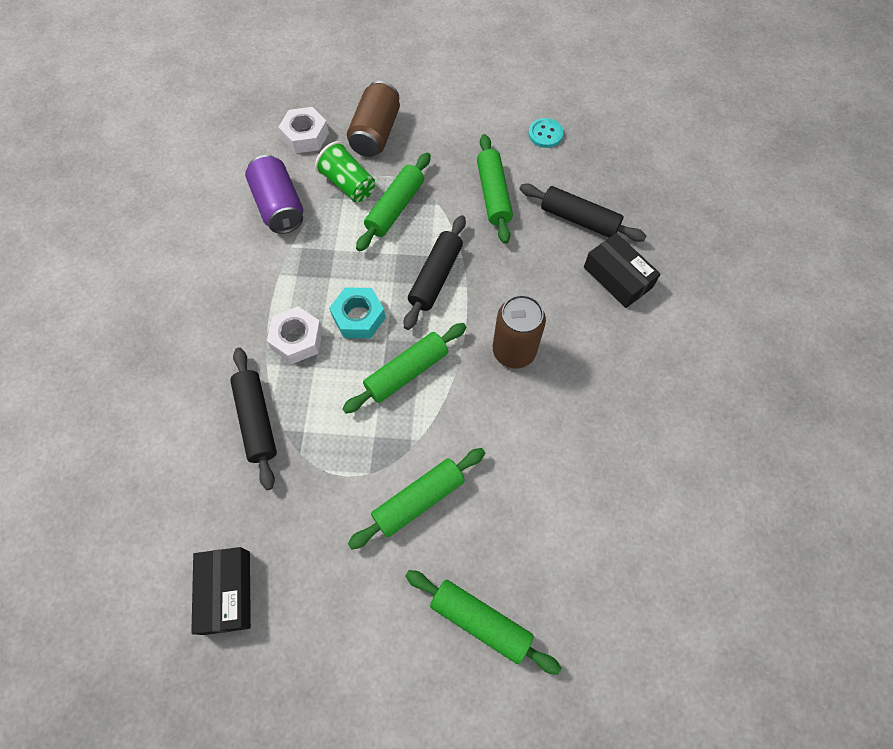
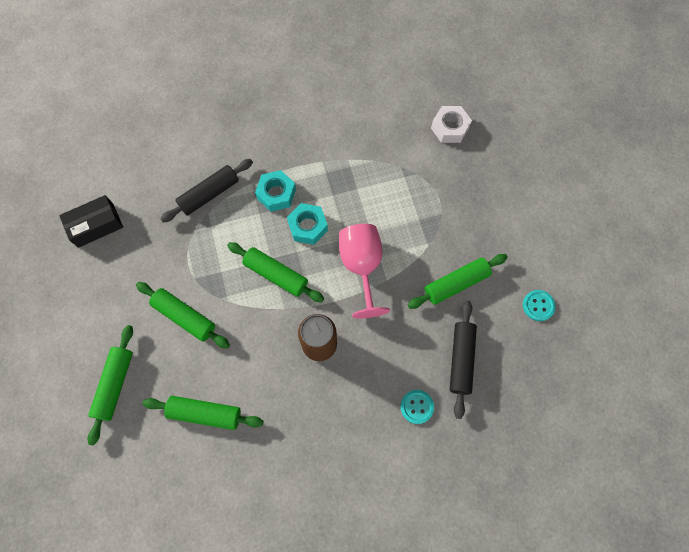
camera: 70 degrees right, 5 degrees up
(279, 206) = (378, 137): purple can -> none
(297, 339) = (276, 194): white nut -> turquoise nut
(348, 184) = (418, 175): green cup -> none
(376, 133) = (476, 175): brown can -> none
(395, 208) = (411, 215): green rolling pin -> green rolling pin (205, 413)
(435, 277) = (361, 266): black rolling pin -> pink goblet
(617, 277) = (417, 407): black box -> turquoise button

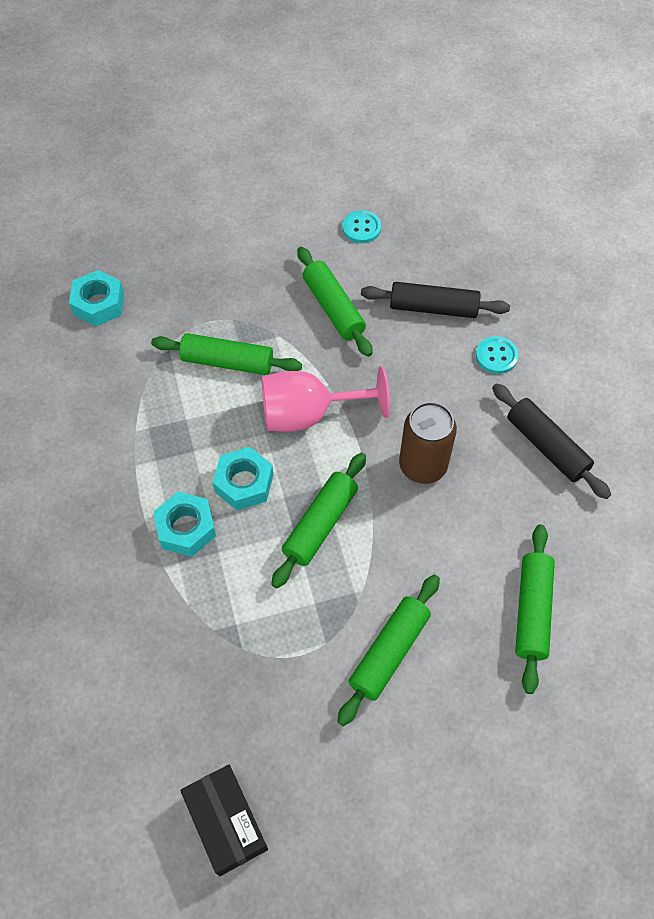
camera: 90 degrees left, 10 degrees down
(115, 384) = (502, 751): green rolling pin -> green rolling pin (227, 362)
(209, 194) = (179, 630): black rolling pin -> black rolling pin (546, 446)
(449, 128) = (99, 304): white nut -> turquoise nut

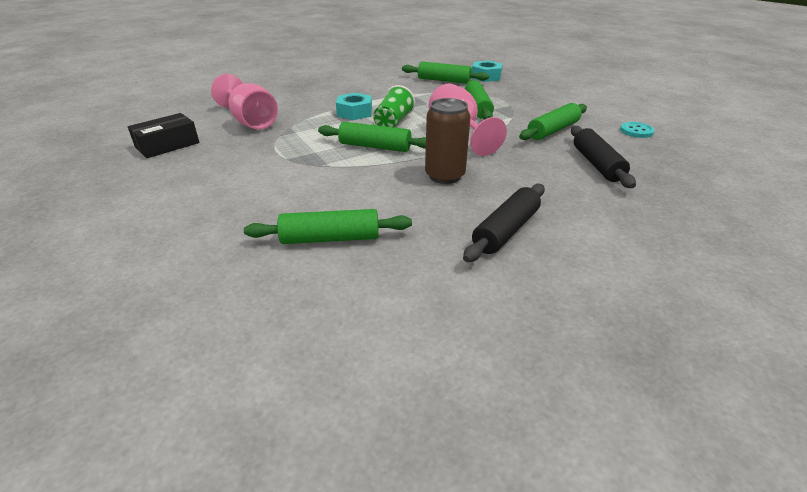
camera: 75 degrees right, 25 degrees down
(169, 690) = (251, 121): none -> pink goblet
(244, 483) = (393, 122): turquoise nut -> green cup
(389, 652) = (282, 180): green rolling pin -> green rolling pin (444, 80)
(496, 356) = (580, 196): turquoise button -> none

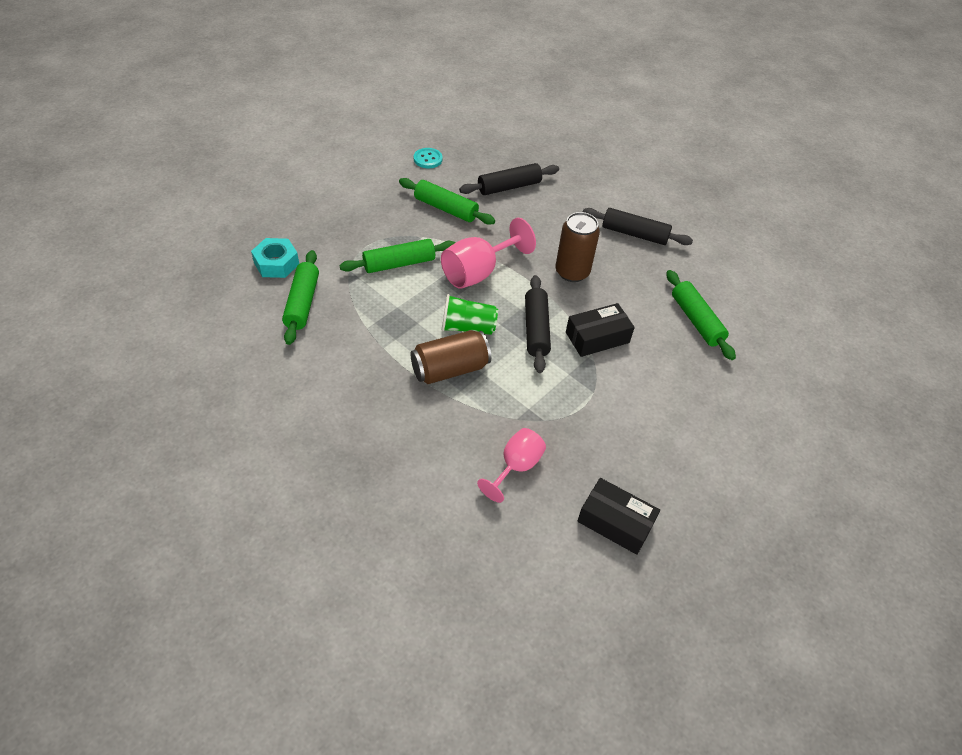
camera: 110 degrees left, 15 degrees up
(251, 121) = (516, 467): pink goblet -> pink goblet, size x0.66
(346, 172) = (597, 337): none -> black box
(354, 112) = (450, 369): turquoise nut -> brown can
(375, 146) = (536, 329): green rolling pin -> black rolling pin

